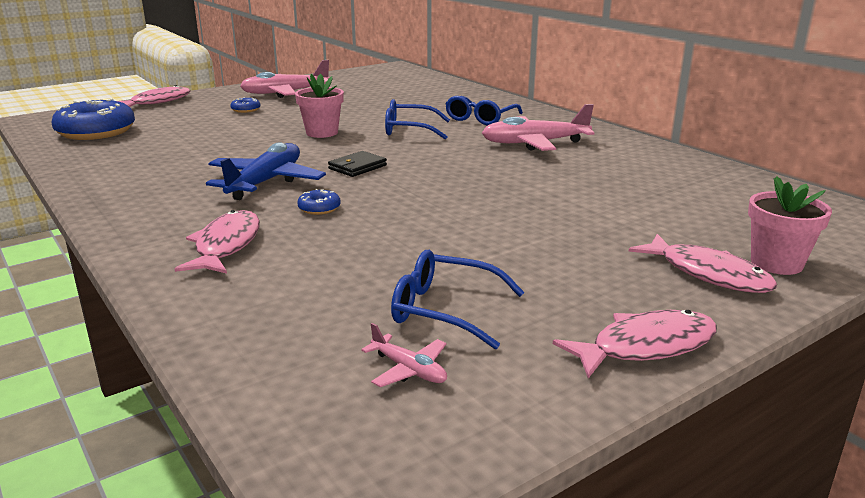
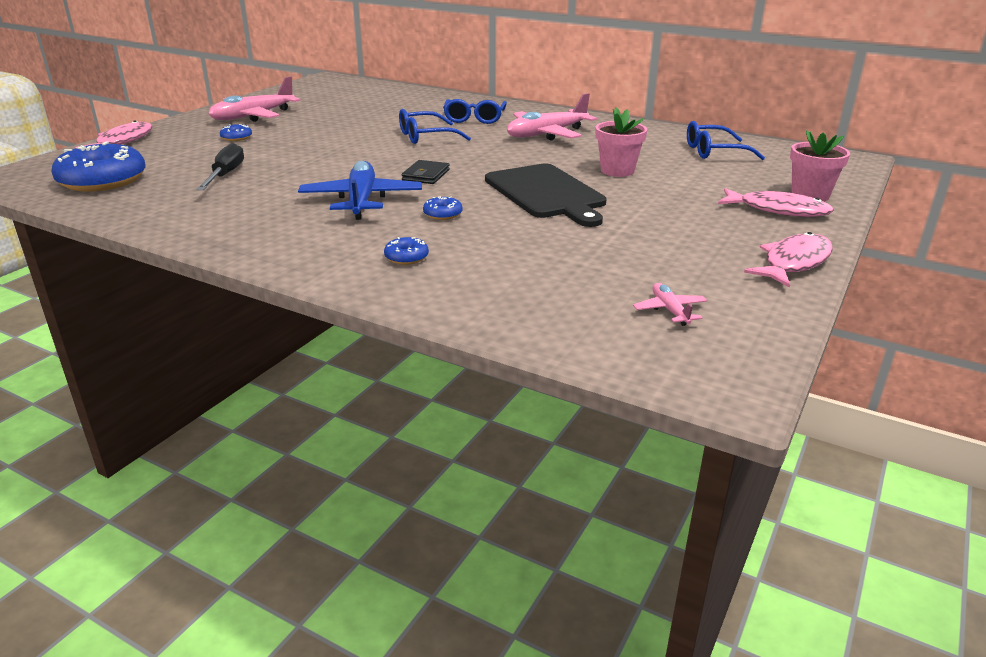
camera: 25 degrees left, 5 degrees up
(190, 141) = (226, 175): none -> black screwdriver
(226, 245) = (406, 257): pink fish -> blue donut
(322, 133) = (348, 150): pink flower pot -> pink flower pot (617, 171)
(409, 370) = (669, 310): pink plane -> pink plane turned 120 degrees counterclockwise
(445, 310) = (643, 268): blue glasses -> blue glasses (715, 151)
(451, 205) = (546, 193): none -> black cutting board

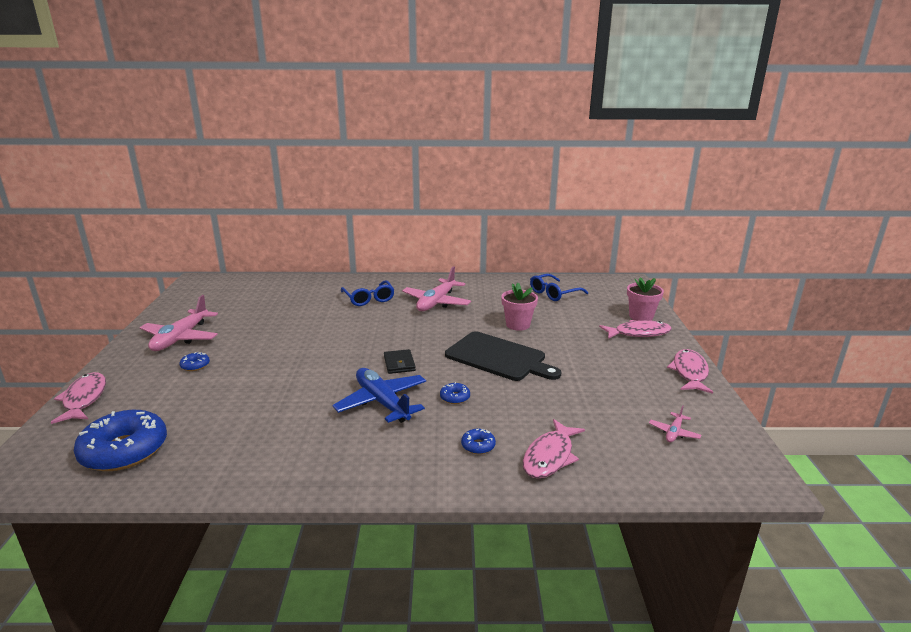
camera: 30 degrees left, 5 degrees down
(226, 175) = (237, 409): black screwdriver -> none
(426, 136) = (354, 325): blue glasses -> none
(472, 287) = (550, 456): none -> pink fish
(669, 310) = (674, 432): pink plane -> pink plane turned 105 degrees counterclockwise

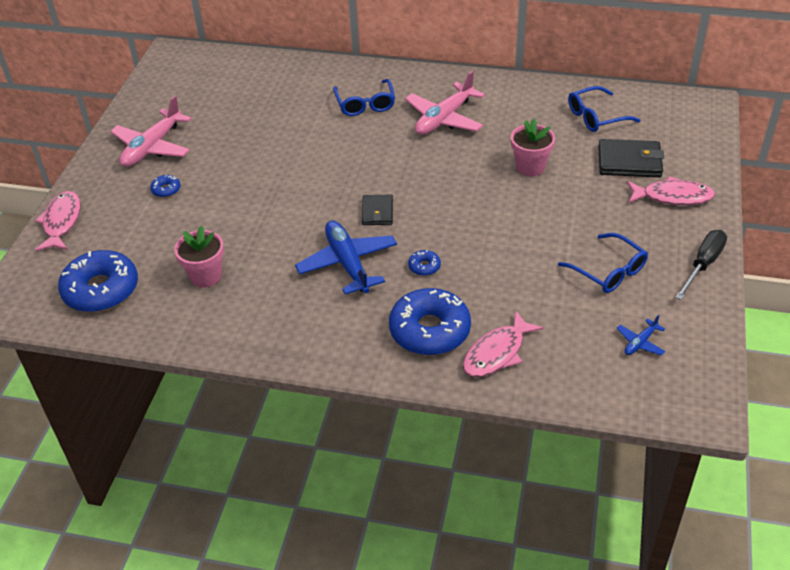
camera: 15 degrees right, 20 degrees up
(478, 446) = (430, 330): blue donut -> blue donut, size x2.35
(498, 357) = (490, 216): black cutting board -> none
(593, 316) = (629, 162): none -> black wallet
(616, 384) = (608, 271): none -> blue glasses
(641, 317) = (690, 169): pink flower pot -> pink flower pot (205, 276)
(674, 432) = (640, 343): pink plane -> blue plane
(689, 372) = (703, 264): pink fish -> black screwdriver

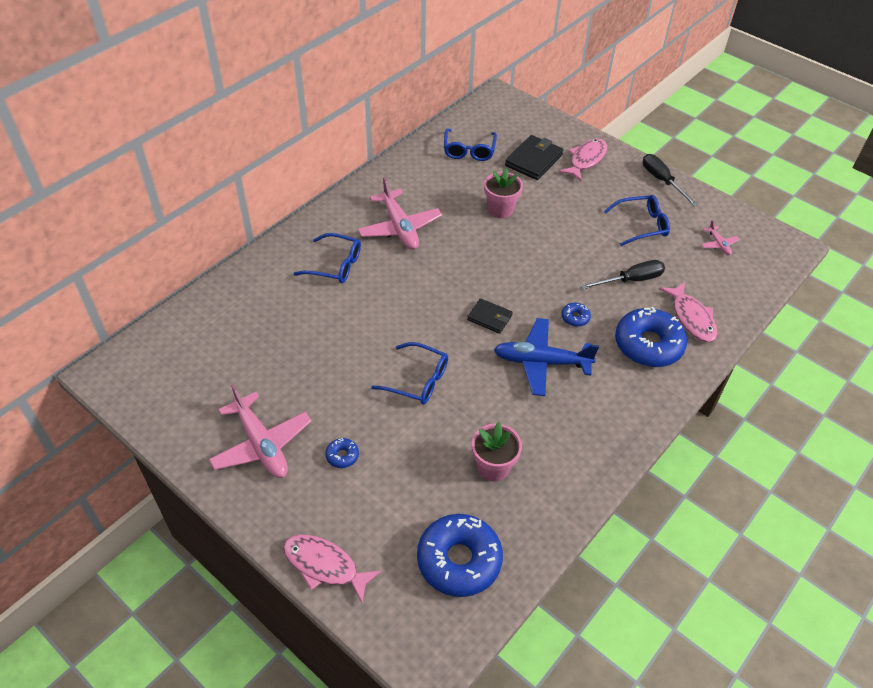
camera: 65 degrees left, 5 degrees up
(271, 198) = (417, 380): none -> blue glasses
(513, 289) = (631, 280): none -> black screwdriver
(640, 343) = (718, 244): blue plane -> pink plane

